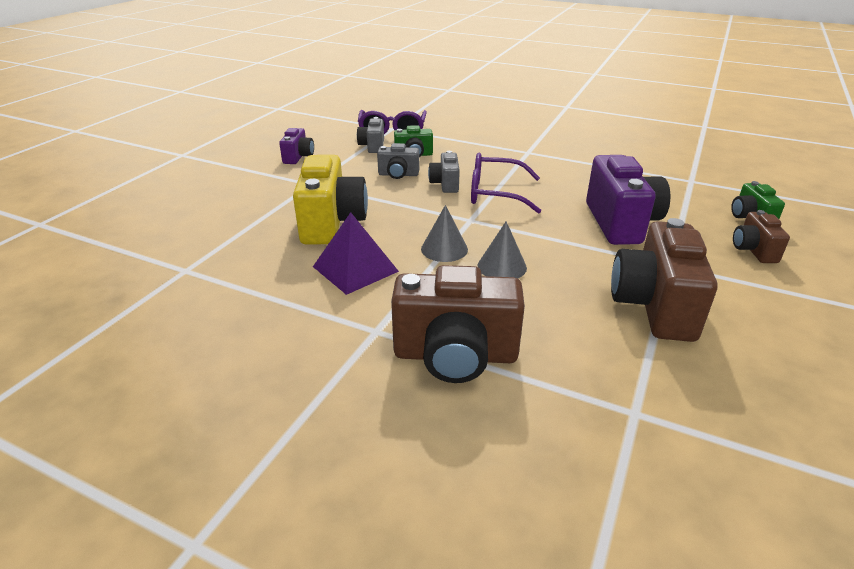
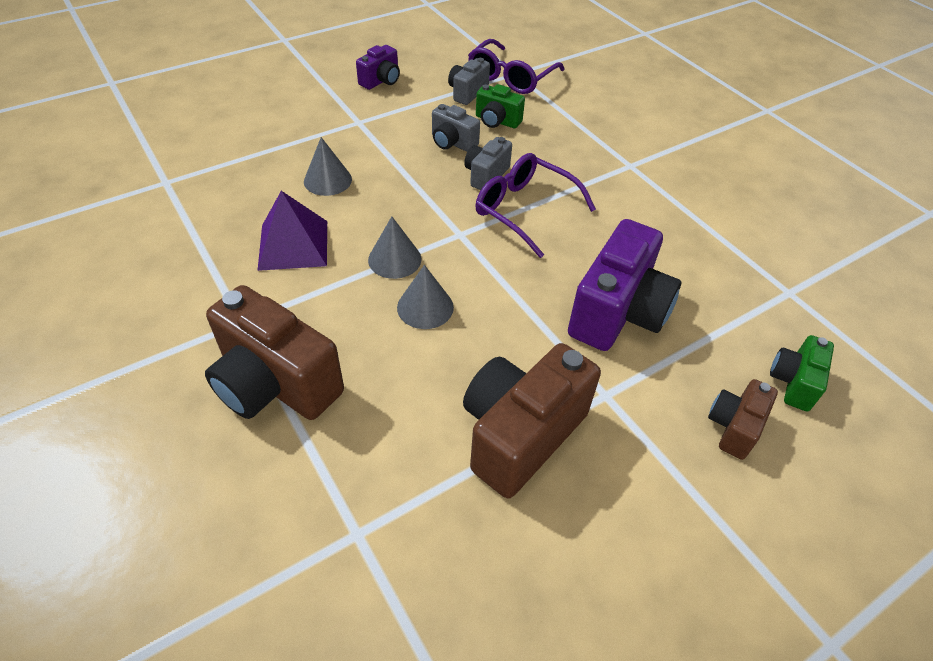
camera: 30 degrees right, 15 degrees up
(331, 223) = (327, 180): yellow camera -> grey cone

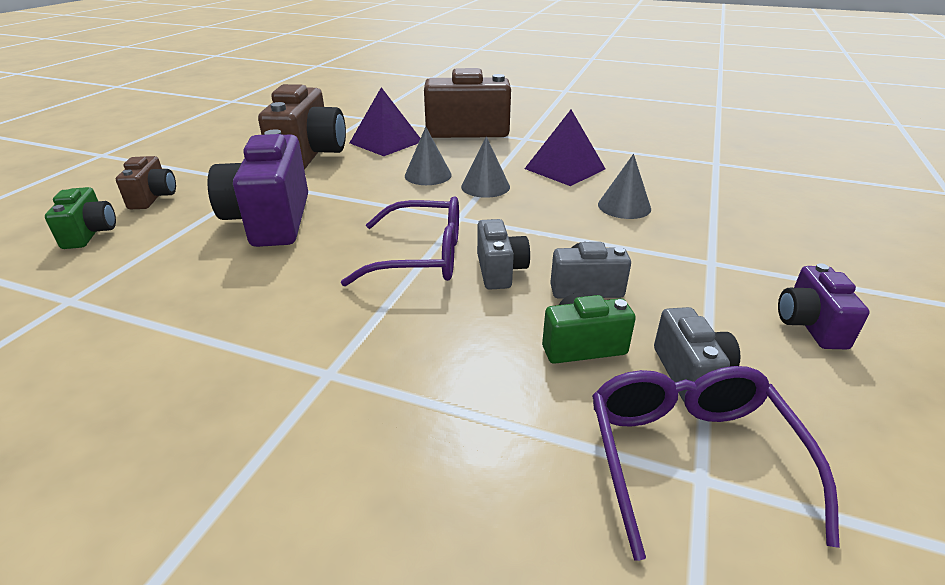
camera: 145 degrees right, 15 degrees down
(401, 415) = (386, 142): none -> purple pyramid

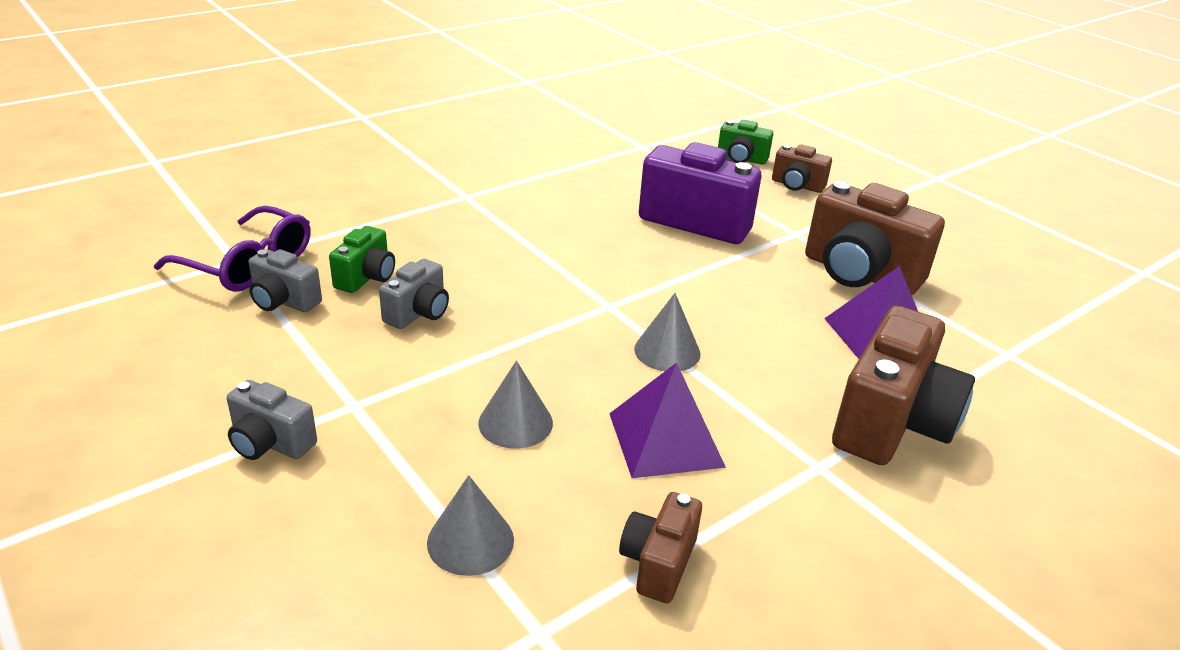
camera: 120 degrees right, 0 degrees up
(422, 257) = (557, 263): purple glasses -> none
(428, 175) = (735, 326): grey cone -> grey cone (470, 541)
(500, 271) = (492, 287): grey camera -> grey camera (270, 443)
(641, 153) = (658, 563): none -> brown camera
(809, 325) = (224, 389): purple camera -> none

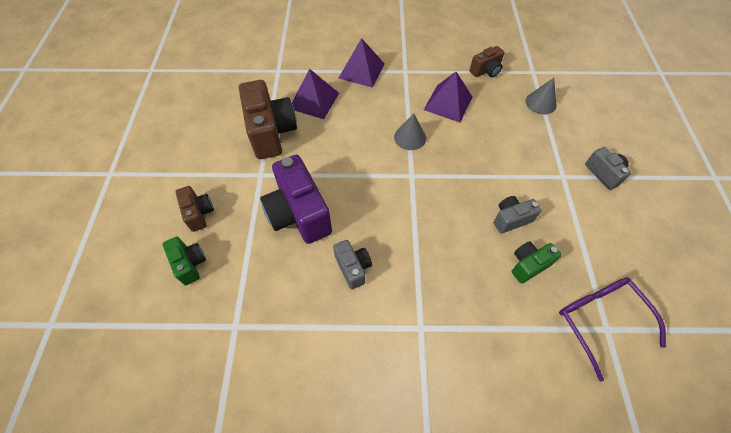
camera: 140 degrees left, 25 degrees up
(284, 301) = (582, 267): grey camera -> grey camera (353, 268)
(515, 422) = (499, 136): grey cone -> none
(891, 423) = (361, 70): brown camera -> purple pyramid

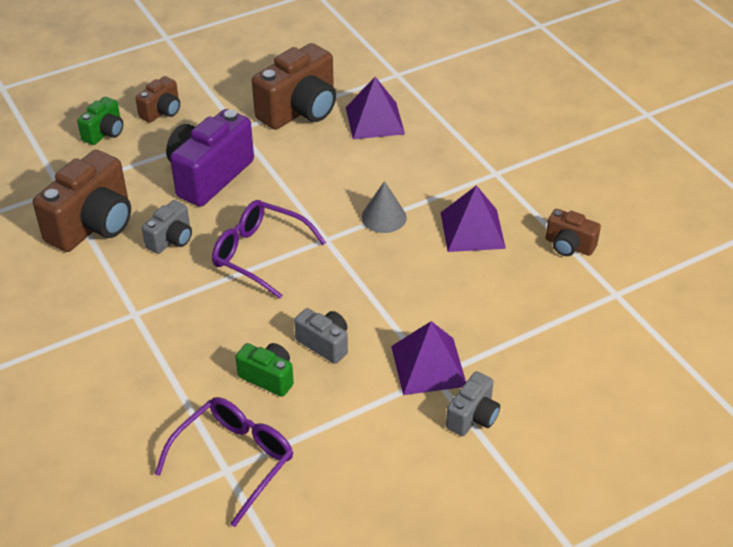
camera: 60 degrees right, 15 degrees down
(298, 318) = (93, 225): none -> brown camera
(361, 70) = (460, 137): purple pyramid -> purple pyramid (428, 366)
(403, 219) = (259, 254): none -> purple glasses
(540, 103) = (556, 319): grey cone -> none

